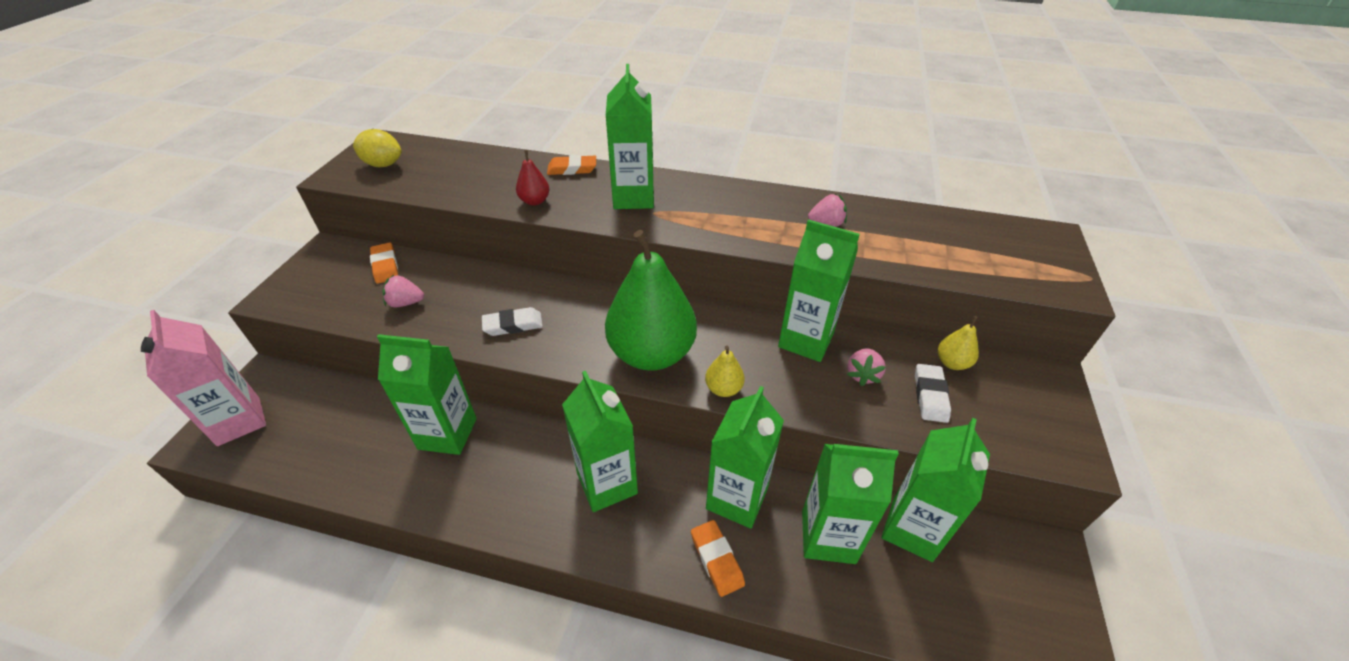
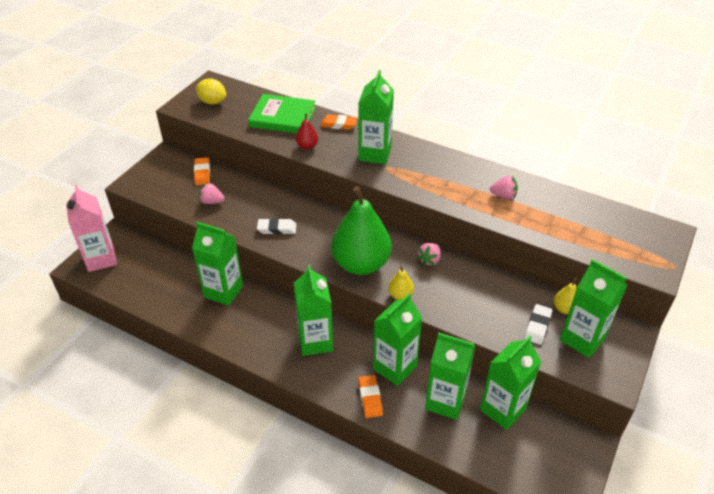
camera: 15 degrees right, 0 degrees up
(490, 170) = (282, 117): none -> green book
(805, 340) = (468, 275): green carton -> green carton (582, 339)
(862, 375) = (497, 304): pink strawberry -> pink strawberry (429, 260)

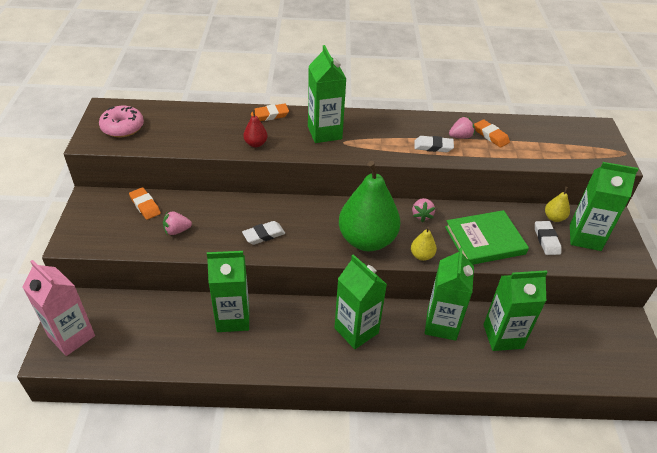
camera: 30 degrees left, 0 degrees up
(212, 102) = (123, 128): yellow lemon -> pink donut
(282, 117) = (209, 123): green book -> green book (485, 240)
(370, 398) = (441, 362): orange eraser -> orange eraser (491, 136)
(467, 197) = (433, 146): none -> white eraser
(502, 409) = (549, 323): green carton -> none

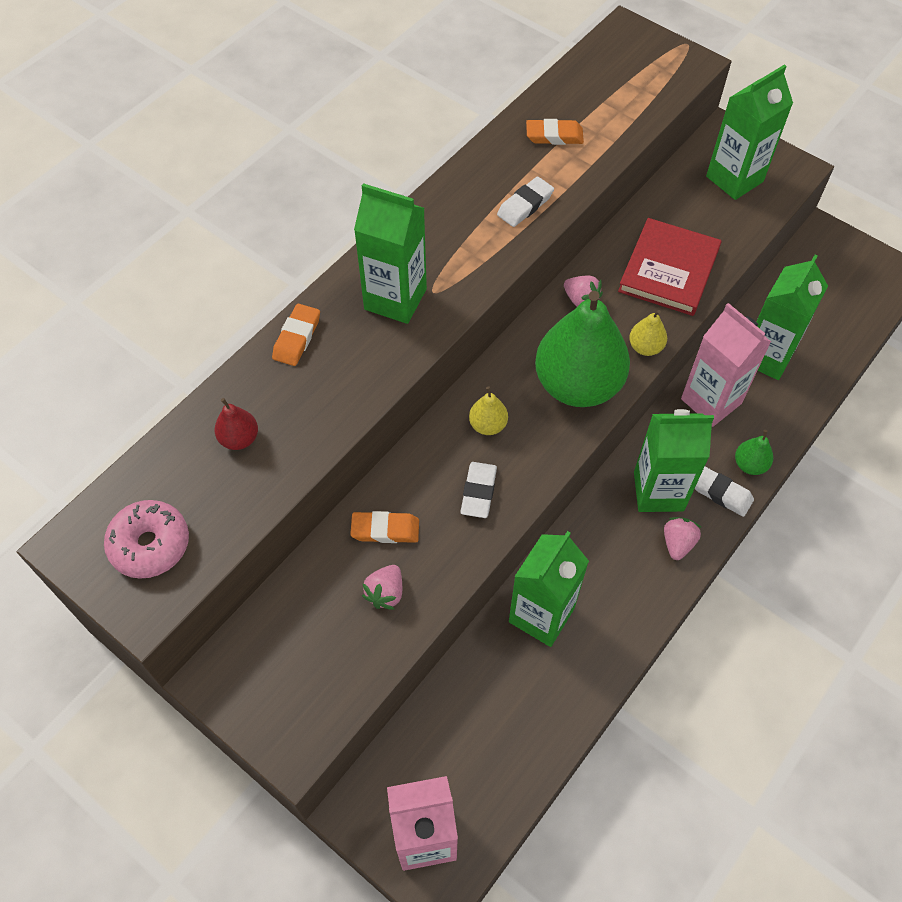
camera: 50 degrees left, 15 degrees up
(145, 206) = (297, 608): orange eraser -> orange eraser (385, 530)
(256, 144) = (348, 392): red pear -> red pear (239, 439)
(417, 366) = (750, 465): none -> green pear
(441, 325) = (711, 401): green carton -> pink carton
(460, 136) = (530, 165): pink strawberry -> pink strawberry (677, 543)
(485, 240) = (669, 270): green book -> red book
(546, 240) = (712, 215): white eraser -> white eraser (721, 493)
(554, 218) = (685, 181): yellow pear -> yellow pear (488, 425)

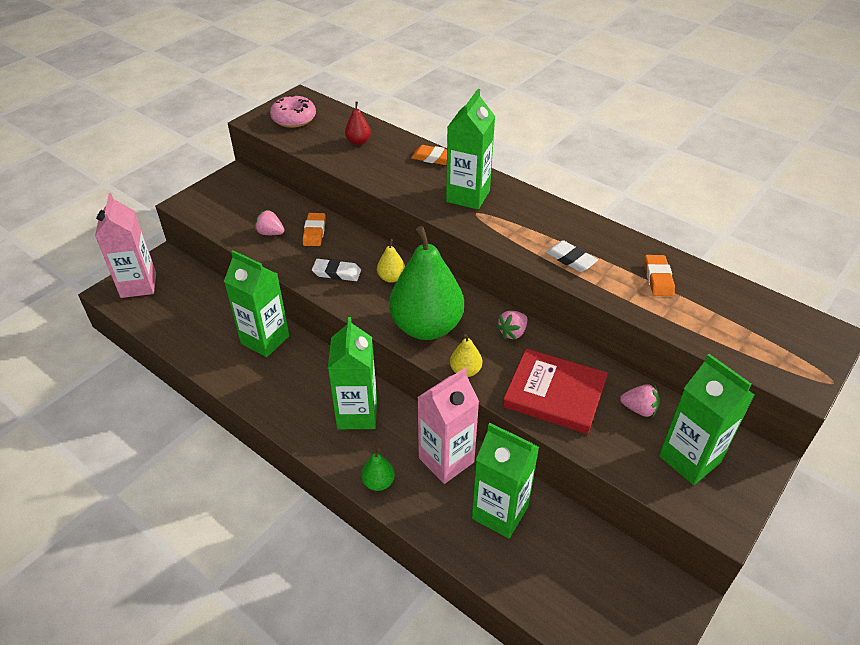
camera: 90 degrees right, 15 degrees down
(677, 543) = (309, 422): pink strawberry -> pink strawberry (639, 409)
(721, 493) = (351, 457): white eraser -> none

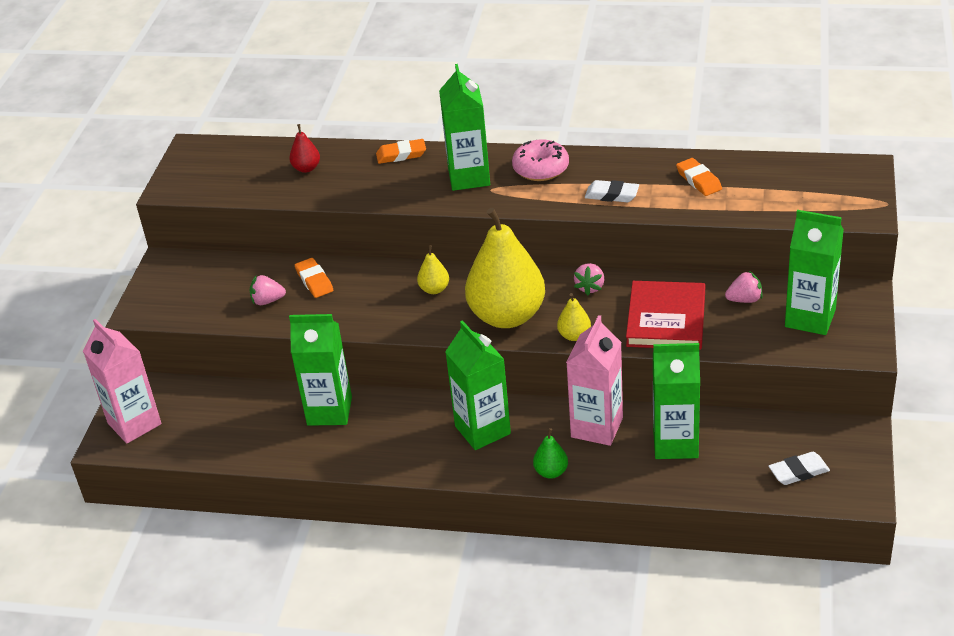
camera: 25 degrees left, 5 degrees down
(294, 119) = (210, 172): pink donut -> pink donut (541, 169)
(337, 273) = (375, 308): white eraser -> white eraser (798, 472)
(426, 327) = (507, 316): green pear -> yellow pear
(554, 394) = (666, 319): red book -> red book turned 75 degrees counterclockwise

